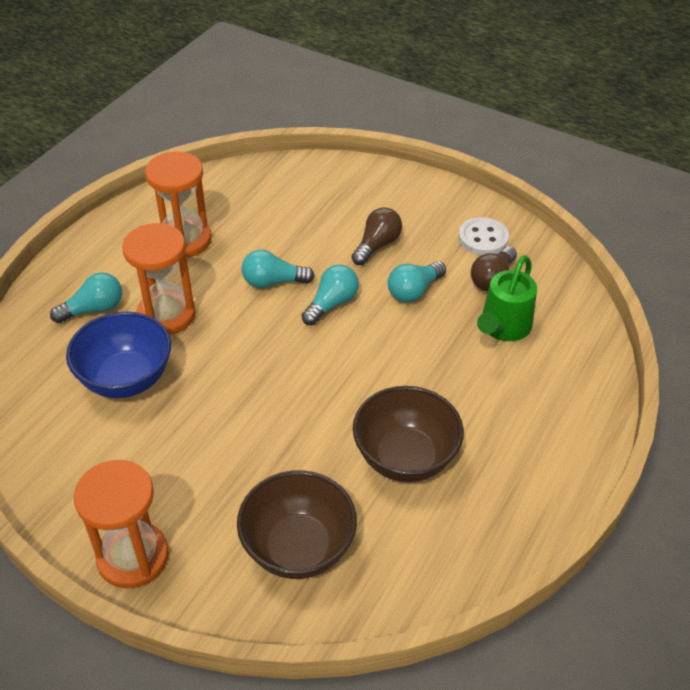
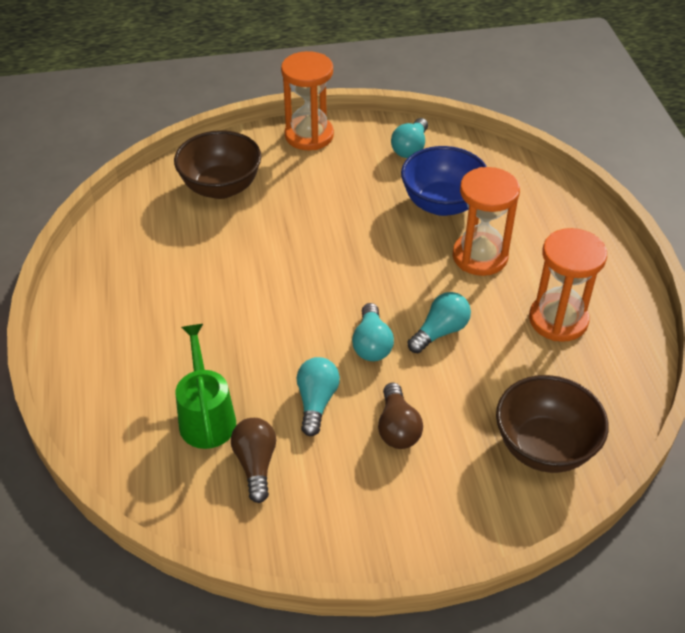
camera: 140 degrees right, 0 degrees up
(93, 309) = (533, 228): turquoise light bulb -> turquoise light bulb (410, 148)
(405, 457) = (200, 269): brown bowl -> brown bowl (544, 447)
(483, 238) = (306, 510): white button -> none

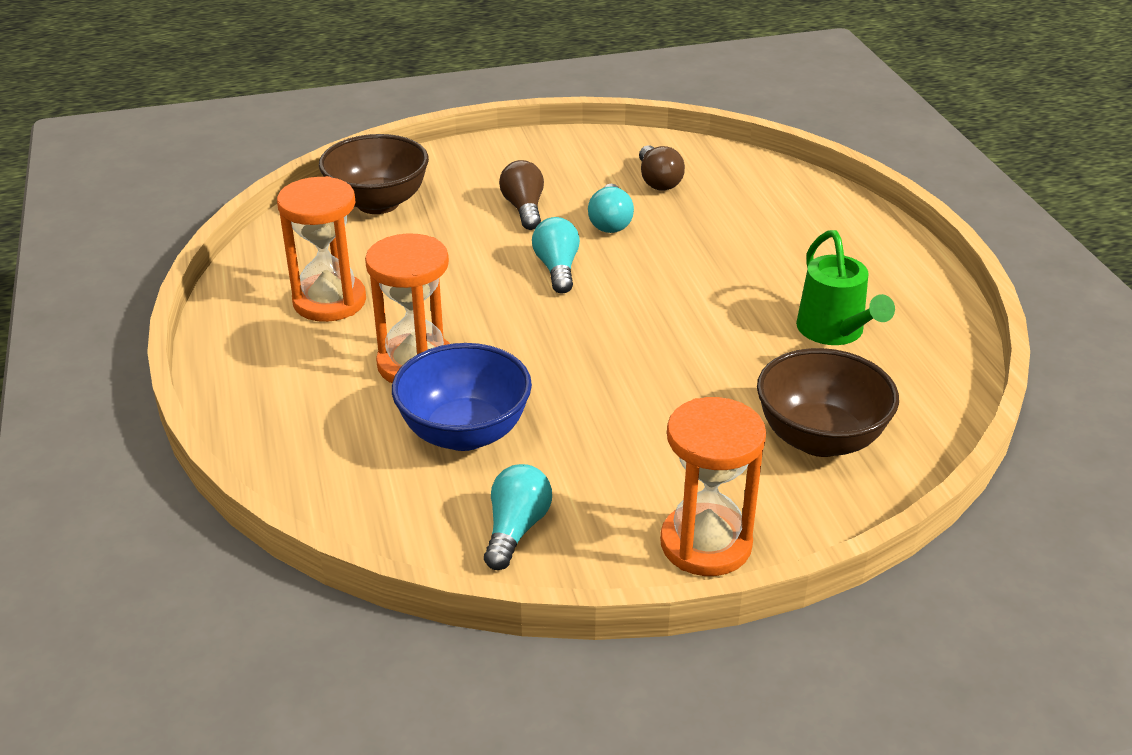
camera: 175 degrees right, 10 degrees down
(206, 416) = (720, 207): green watering can -> green watering can (835, 332)
(440, 332) = (476, 283): turquoise light bulb -> none

